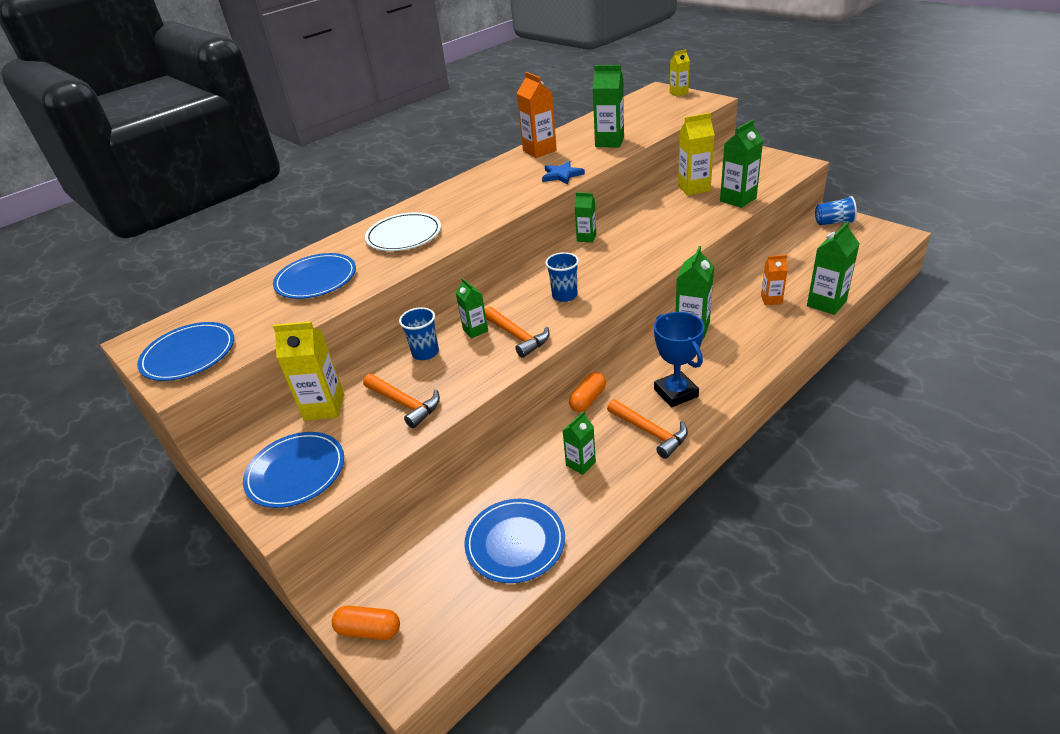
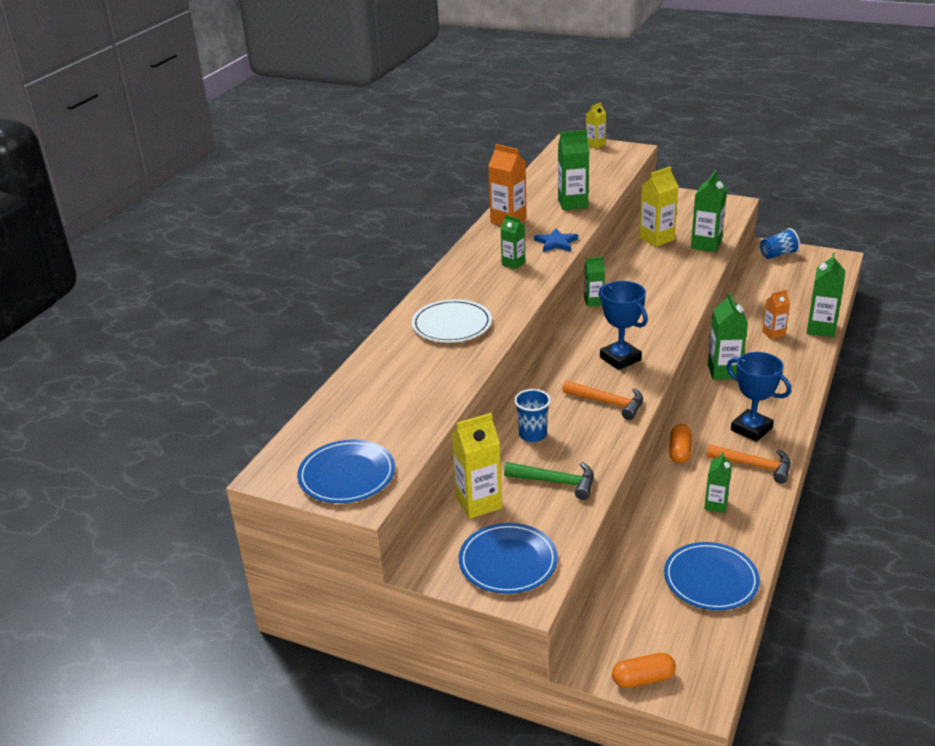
camera: 25 degrees left, 5 degrees down
(316, 279) = (403, 381): blue plate -> none
(404, 404) = (556, 482): orange hammer -> green hammer
(475, 330) = (563, 405): green carton -> green carton (513, 263)
(564, 295) = (620, 359): blue cup -> blue trophy

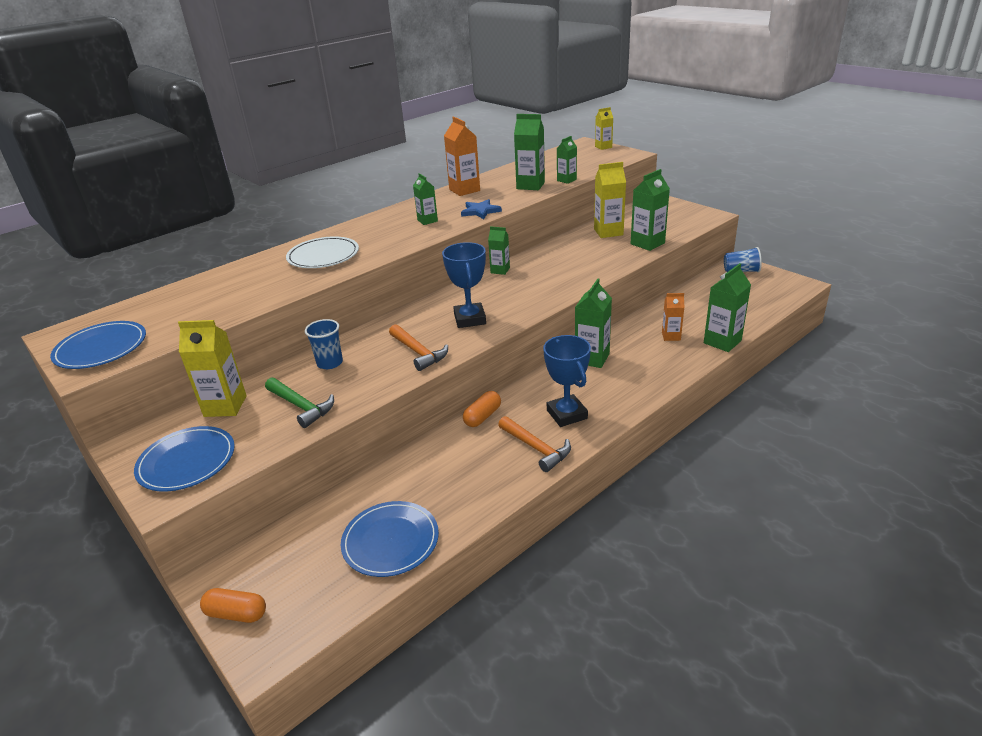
camera: 25 degrees right, 0 degrees up
(716, 505) = (465, 473): green carton -> green carton (566, 180)

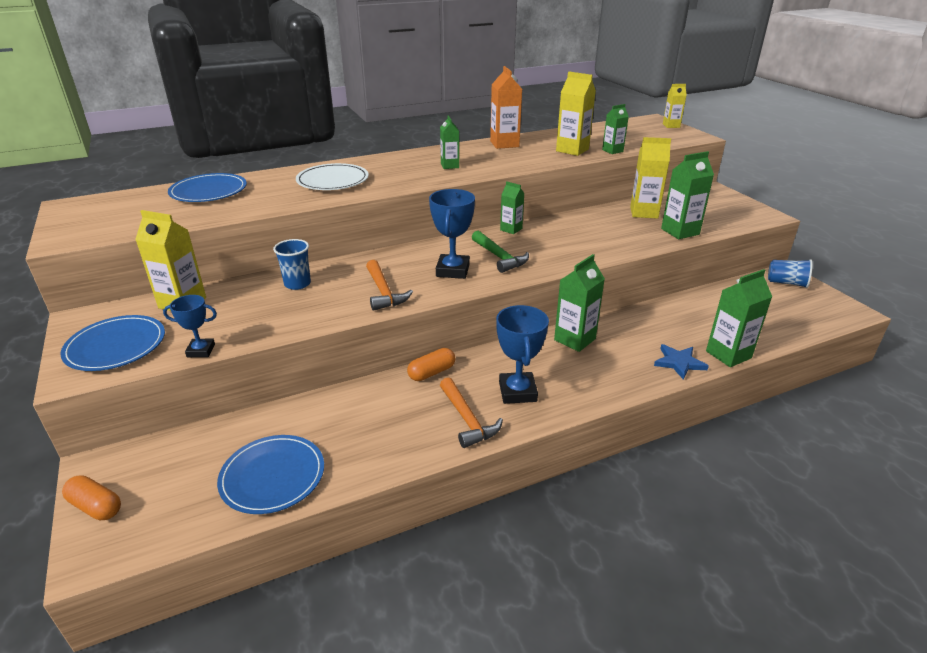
camera: 15 degrees right, 0 degrees up
(101, 348) = (89, 224): blue plate -> blue plate (209, 191)
(278, 445) = (201, 351): none -> blue trophy
(301, 406) = (245, 319): green hammer -> green hammer (499, 257)
(480, 211) = (506, 166): blue star -> blue star (679, 363)
(530, 185) = (572, 150): green carton -> yellow carton
(671, 336) = (672, 335): orange carton -> none

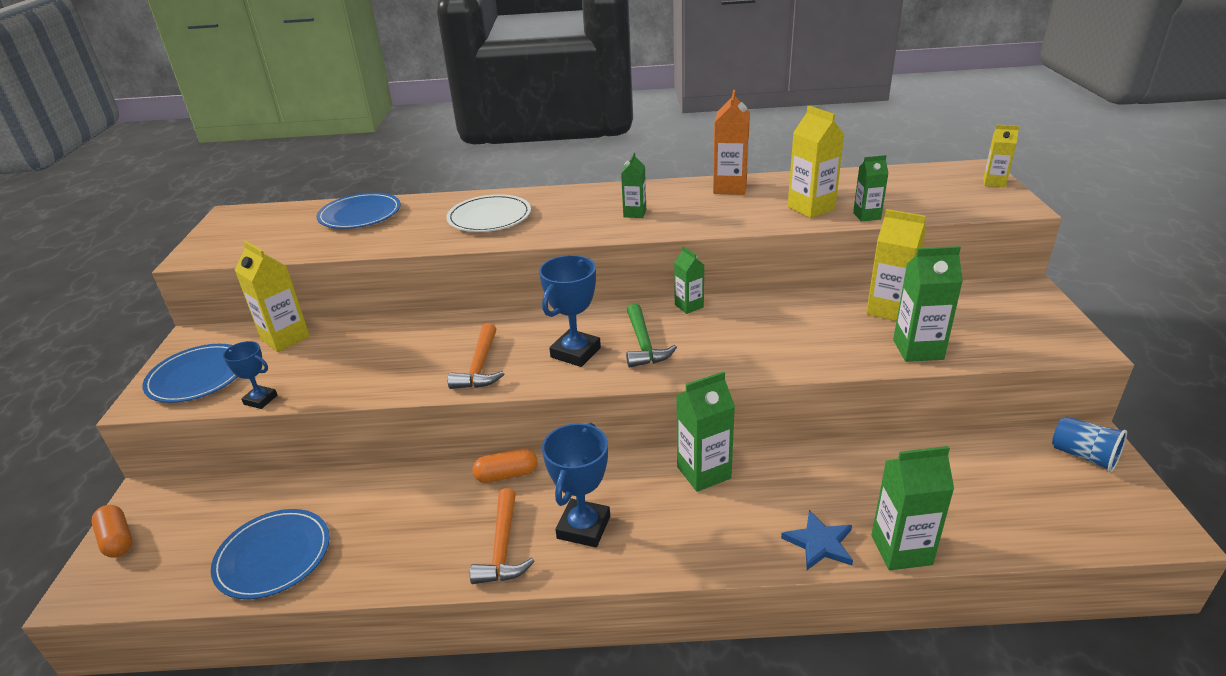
camera: 25 degrees right, 0 degrees up
(297, 284) = (403, 337): blue cup -> none

